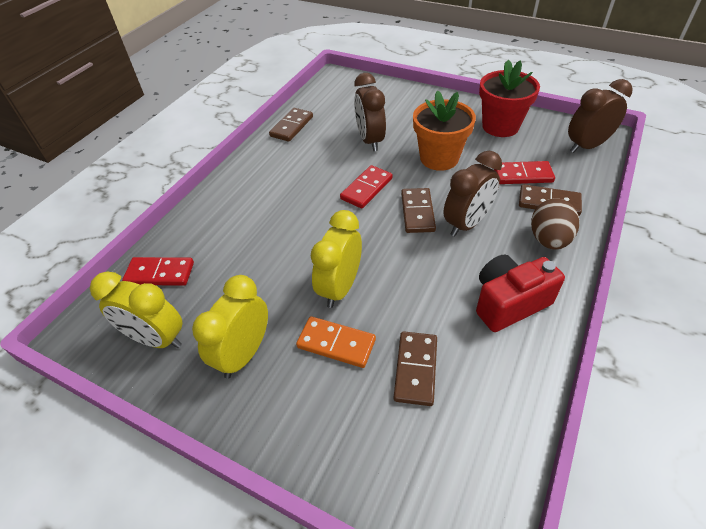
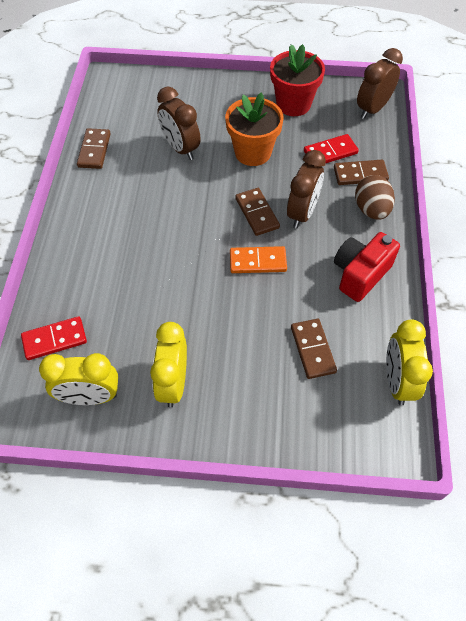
camera: 25 degrees left, 10 degrees up
(336, 343) = (243, 350): orange domino -> orange domino (258, 261)
(340, 287) = (223, 302): yellow clock -> yellow clock (397, 381)
(366, 189) = (202, 201): red domino -> none

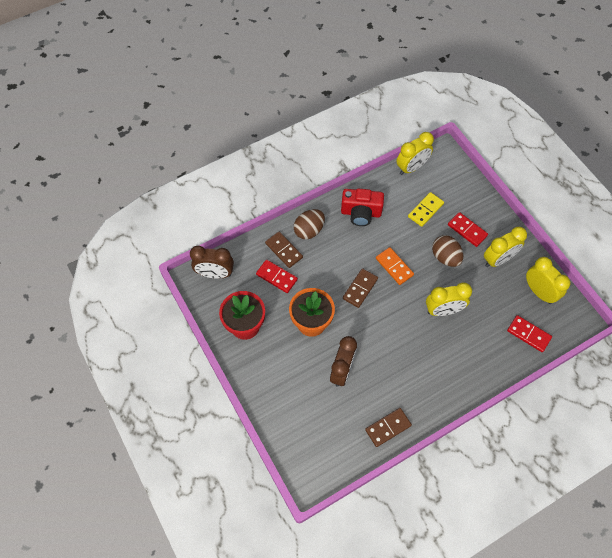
camera: 125 degrees left, 5 degrees up
(163, 273) = (443, 310): none -> yellow clock
(227, 324) = (445, 257): none -> brown egg
(244, 378) = (467, 230): none -> red domino
(302, 213) = (340, 264): brown clock -> none
(313, 349) = (425, 210): brown domino -> yellow domino

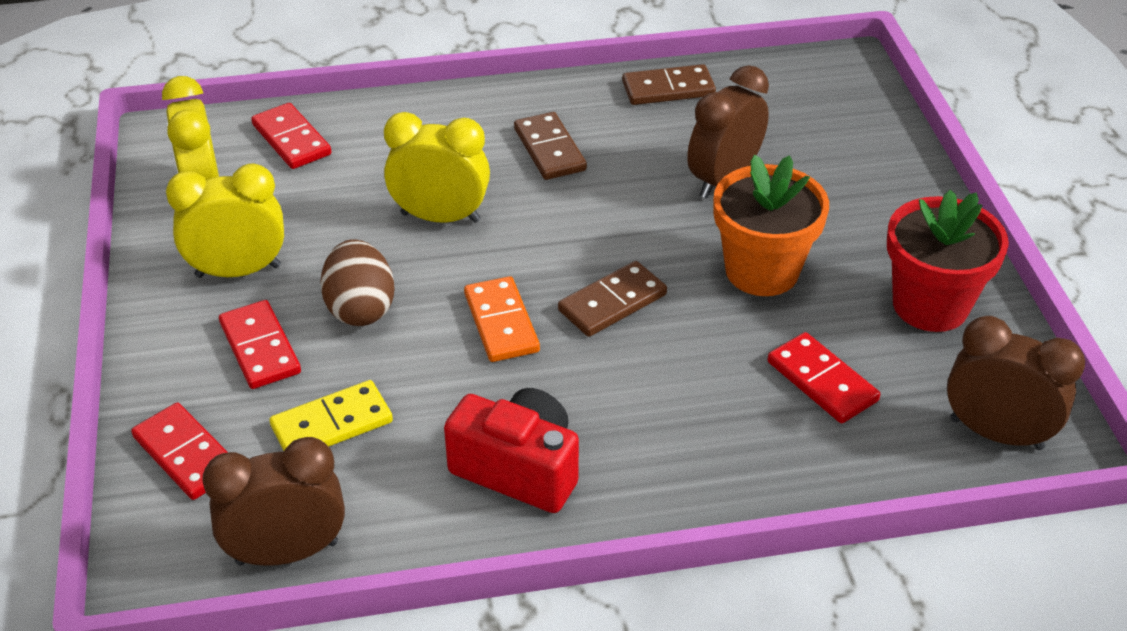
camera: 160 degrees left, 20 degrees down
(284, 250) = (783, 437): brown domino -> brown domino (550, 149)
(309, 230) = (691, 466): brown egg -> none
(411, 167) = (287, 552): yellow clock -> brown clock
(461, 187) = (186, 455): none -> red domino

